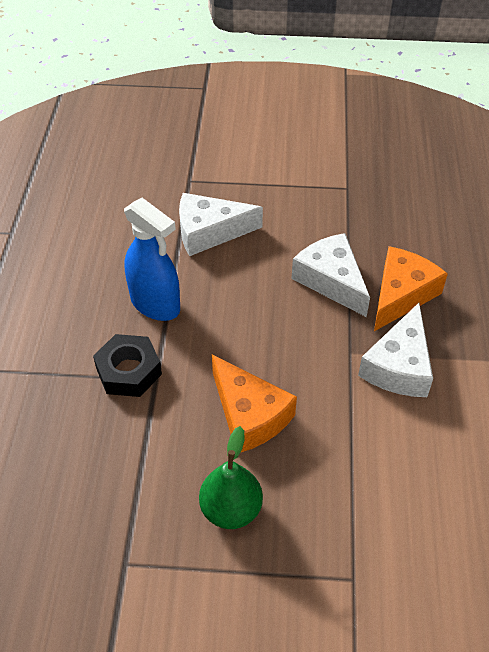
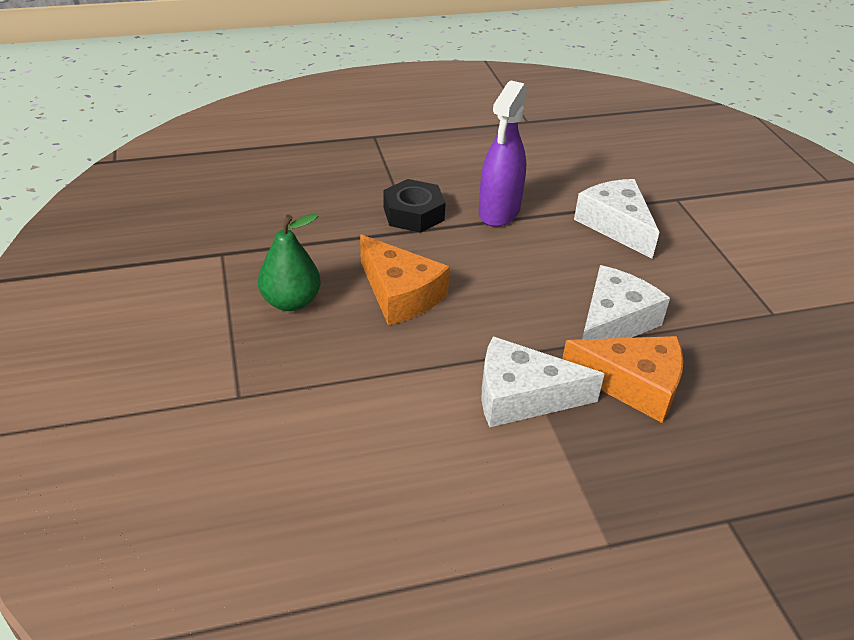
camera: 70 degrees right, 10 degrees down
(155, 304) = (499, 212): blue spray bottle -> purple spray bottle
(249, 415) = (400, 294): orange cheese -> orange cheese turned 75 degrees counterclockwise

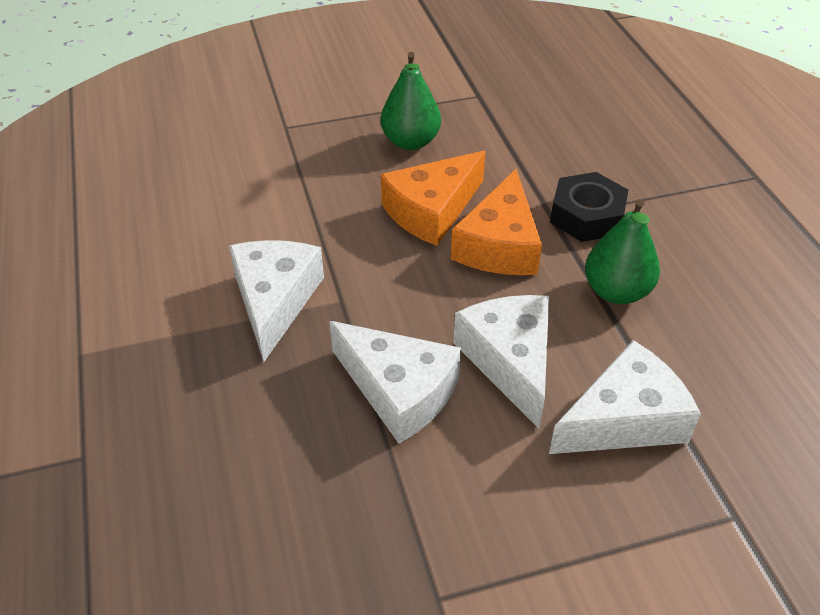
camera: 90 degrees right, 5 degrees up
(499, 212) = (616, 291): purple spray bottle -> green pear
(574, 267) = (510, 361): none -> white cheese
(633, 385) = (288, 398): orange cheese -> orange cheese (499, 244)

